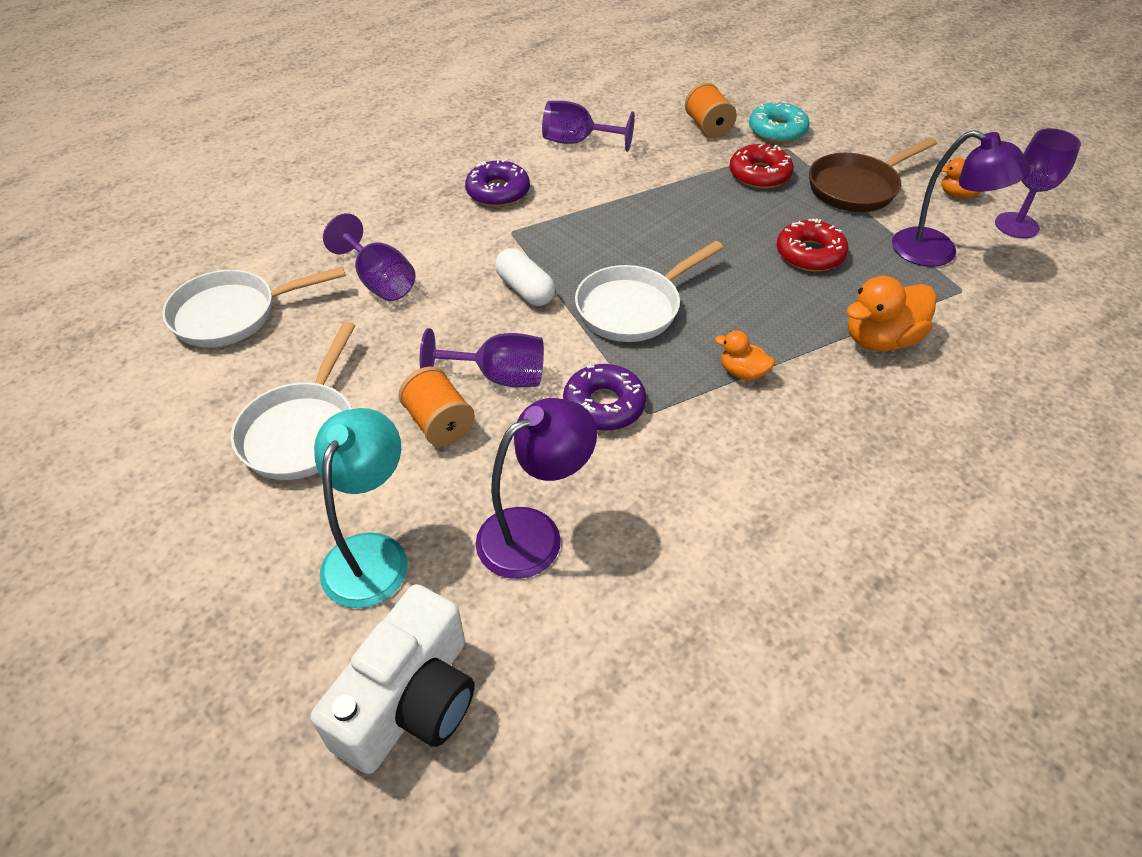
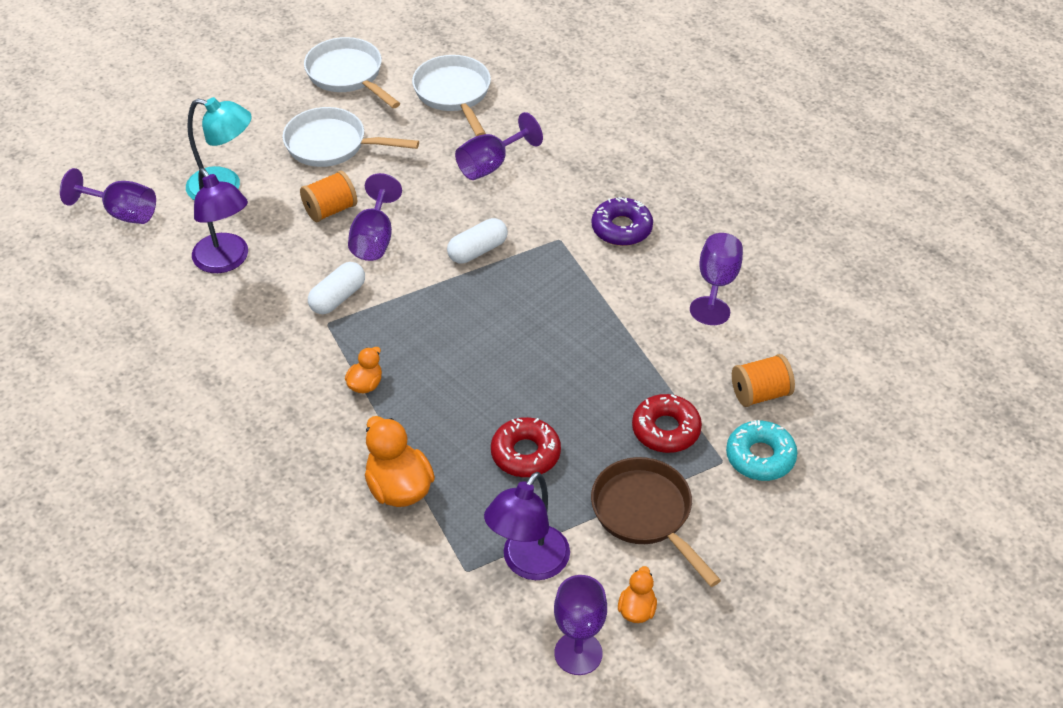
camera: 90 degrees right, 0 degrees up
(410, 700) = (122, 213): white camera -> purple goblet
(604, 405) = (338, 297): purple donut -> white capsule
(633, 308) = (451, 319): white pan -> white pan (348, 75)

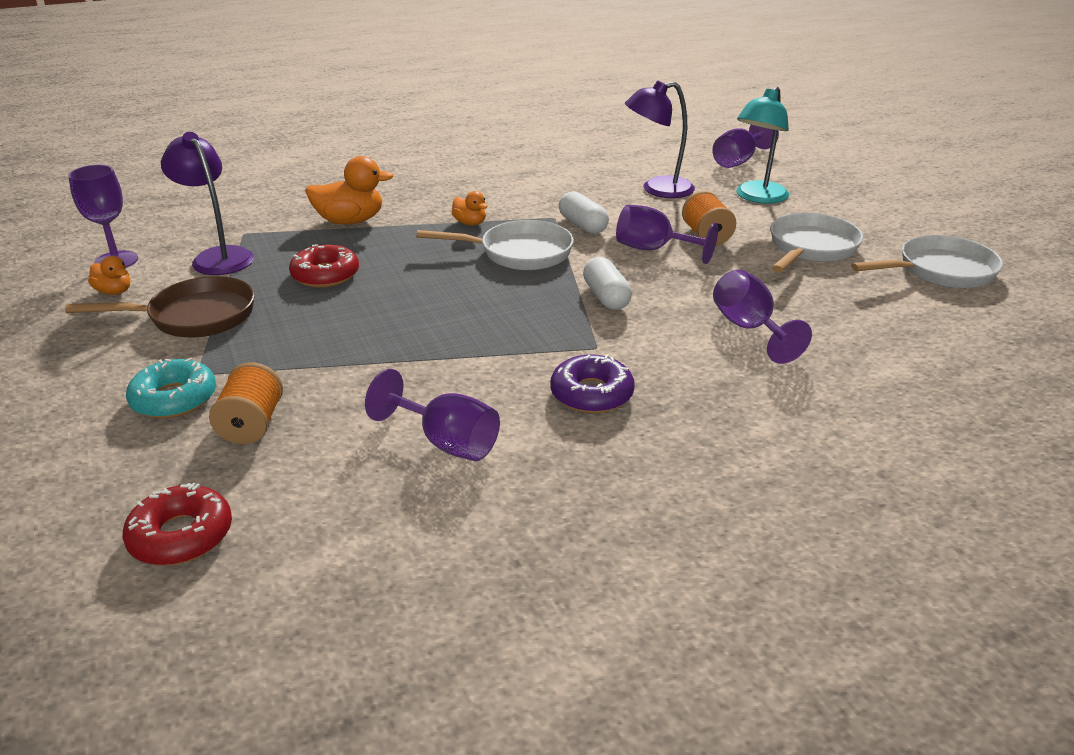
camera: 110 degrees right, 15 degrees down
(454, 94) = (898, 328): white pan -> white pan (519, 253)
(666, 430) = (272, 350): red donut -> red donut (181, 536)

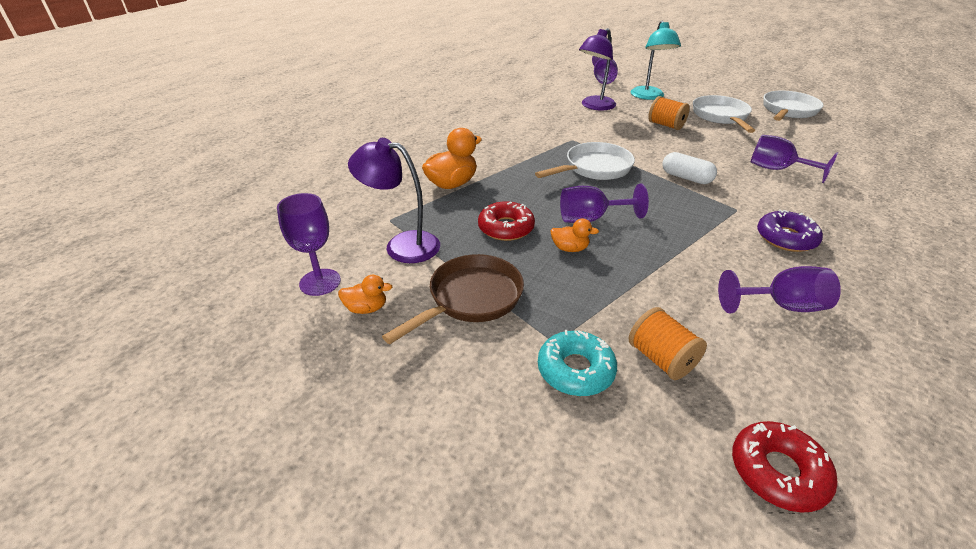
camera: 35 degrees left, 5 degrees up
(470, 223) = (531, 159): orange duck -> orange duck (570, 248)
(583, 225) = (595, 139): white capsule -> none
(653, 250) = (656, 142): purple goblet -> purple goblet (590, 219)

